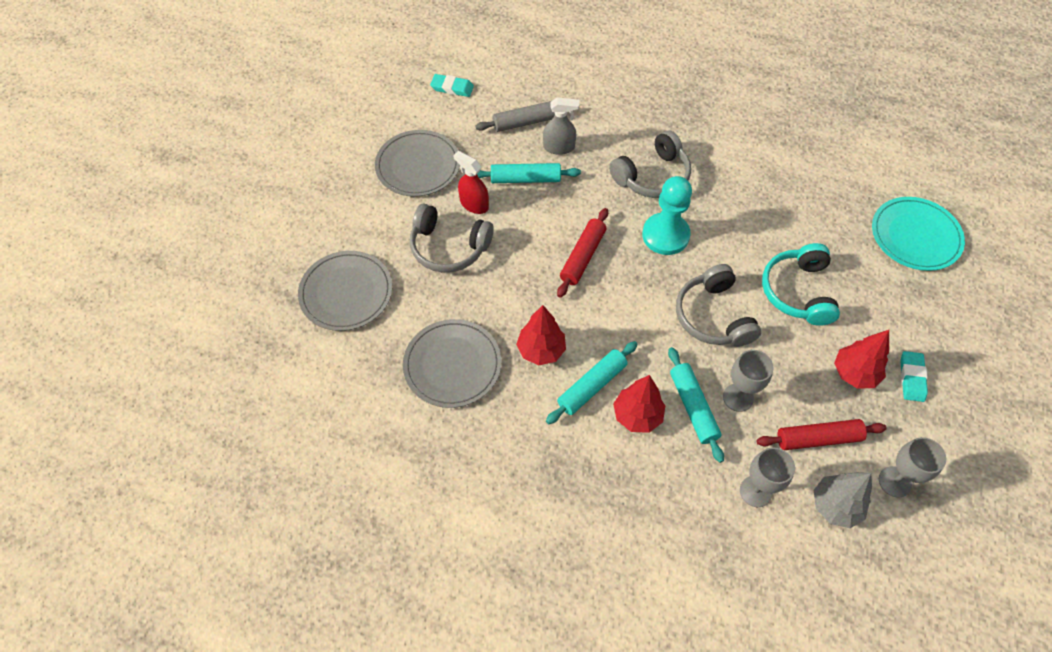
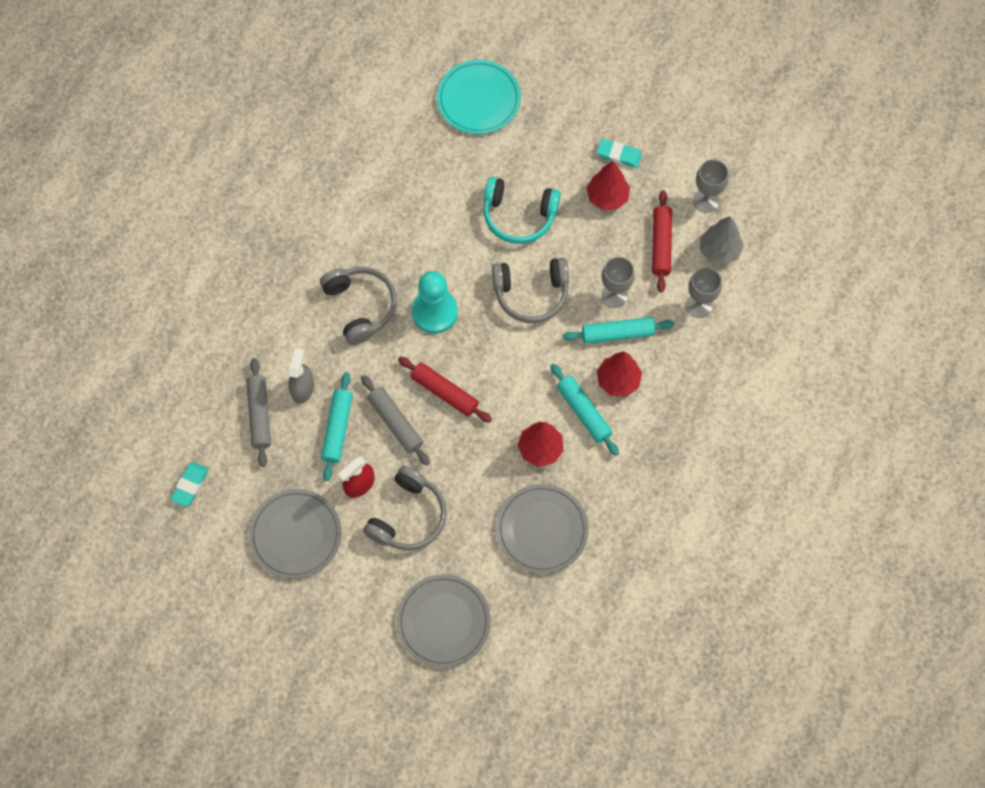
camera: 80 degrees left, 10 degrees up
(541, 222) = (395, 423): none -> grey rolling pin

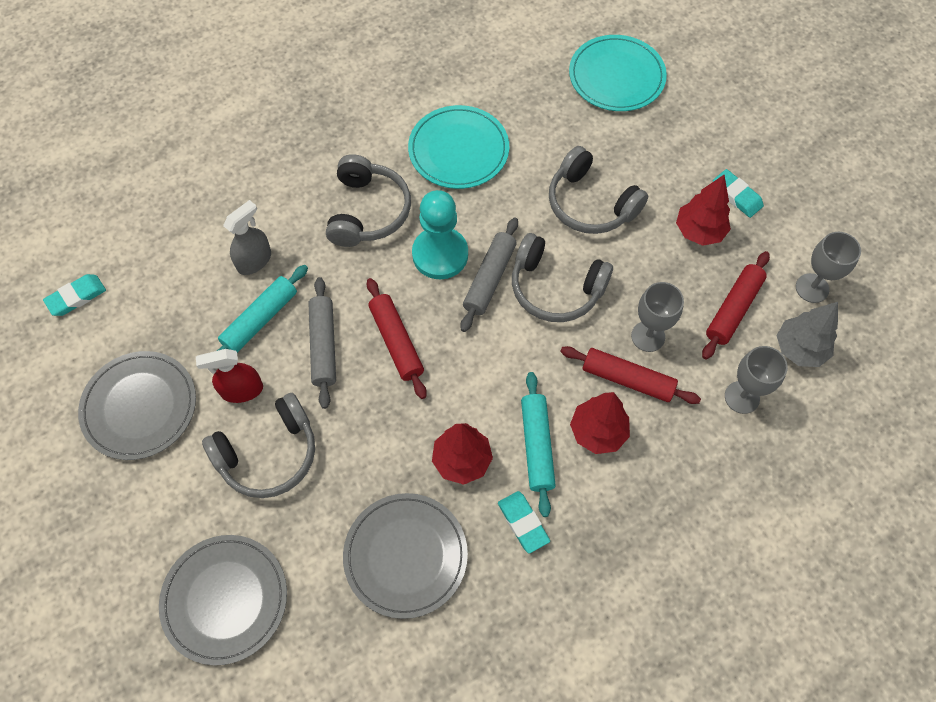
camera: 30 degrees right, 5 degrees down
(260, 415) = (194, 264): grey rolling pin -> grey rolling pin (489, 279)
(396, 222) = (458, 150): none -> turquoise plate
(519, 216) = (590, 204): turquoise headphones -> grey headphones
(604, 467) = (523, 523): none -> turquoise eraser
(617, 334) = (627, 379): turquoise rolling pin -> red rolling pin

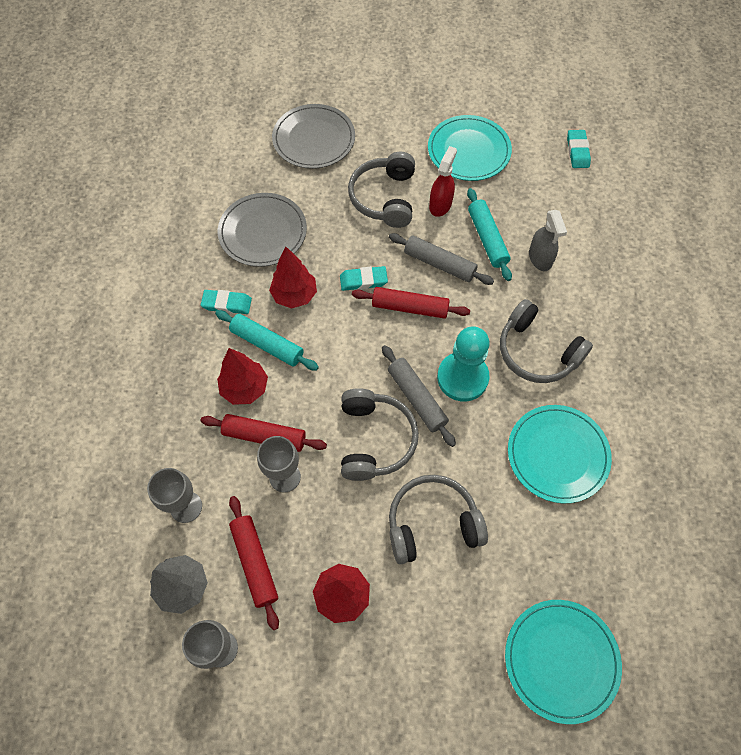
camera: 125 degrees right, 0 degrees up
(139, 406) = (469, 151): grey plate -> turquoise plate
(555, 288) = (374, 439): grey headphones -> grey headphones turned 120 degrees clockwise
(627, 379) = (264, 436): red rolling pin -> red rolling pin turned 45 degrees clockwise
(736, 196) = (352, 663): turquoise eraser -> turquoise eraser (363, 280)

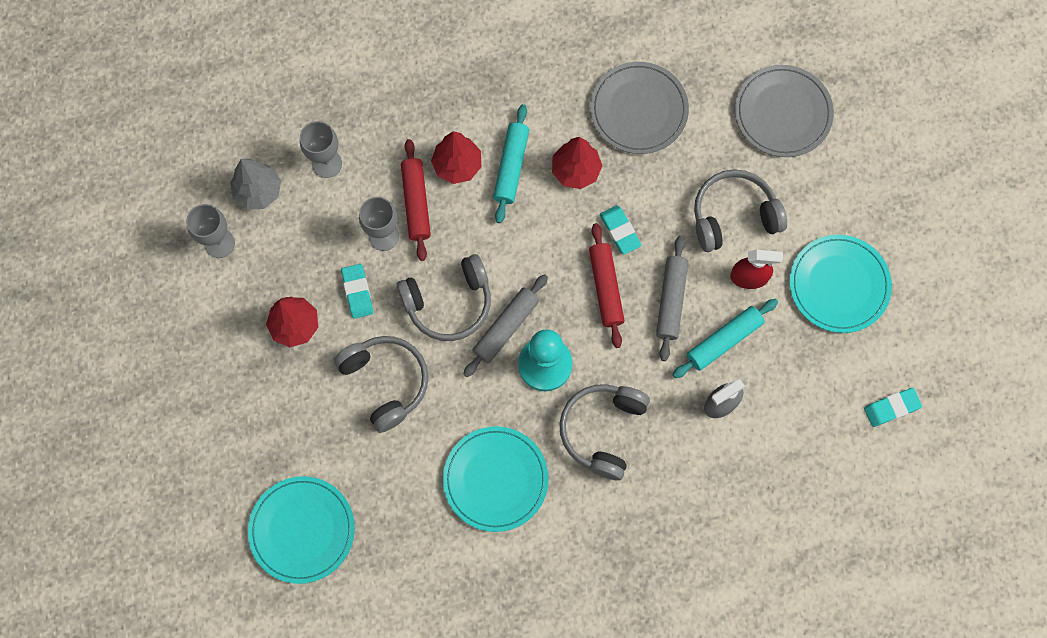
camera: 70 degrees right, 10 degrees up
(227, 304) = (541, 111): turquoise eraser -> turquoise eraser (357, 292)
(255, 562) = (298, 242): red rolling pin -> none

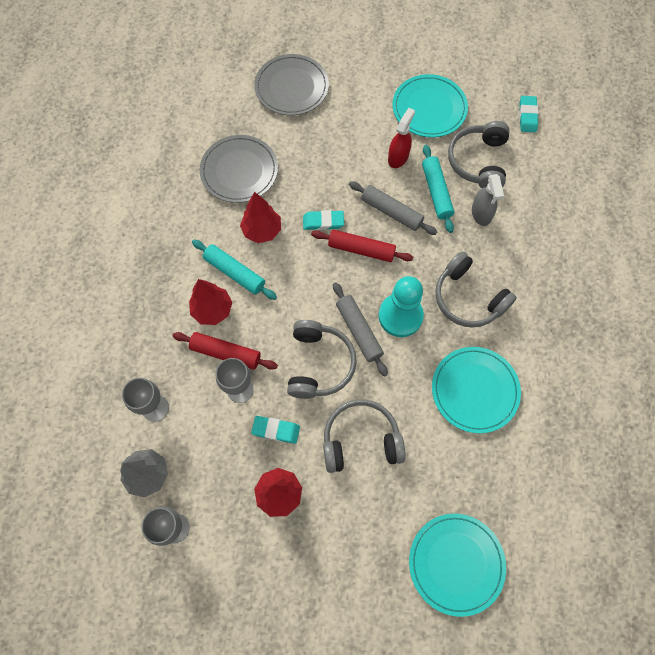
camera: 65 degrees left, 5 degrees down
(733, 216) = (349, 147): grey headphones -> grey headphones (478, 161)

